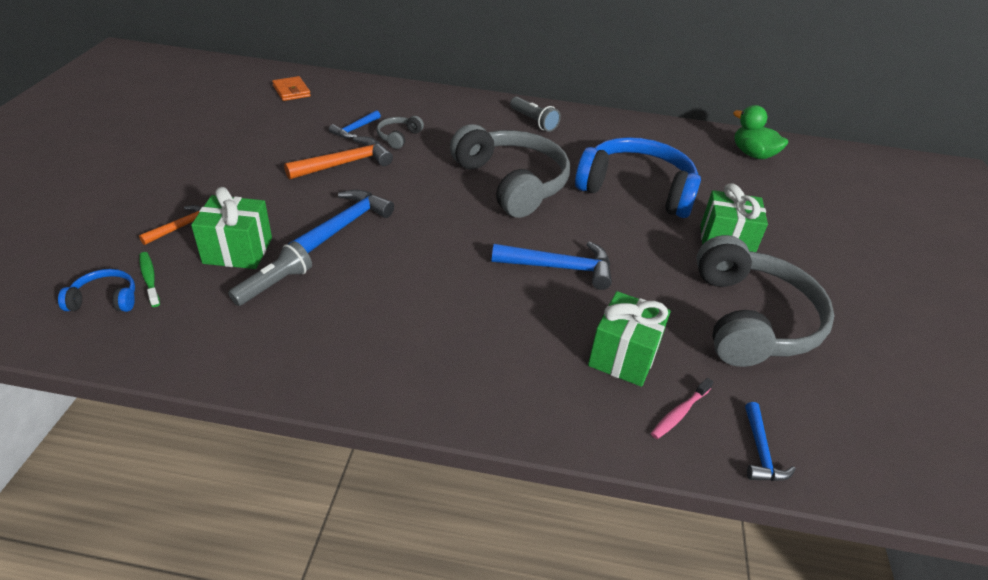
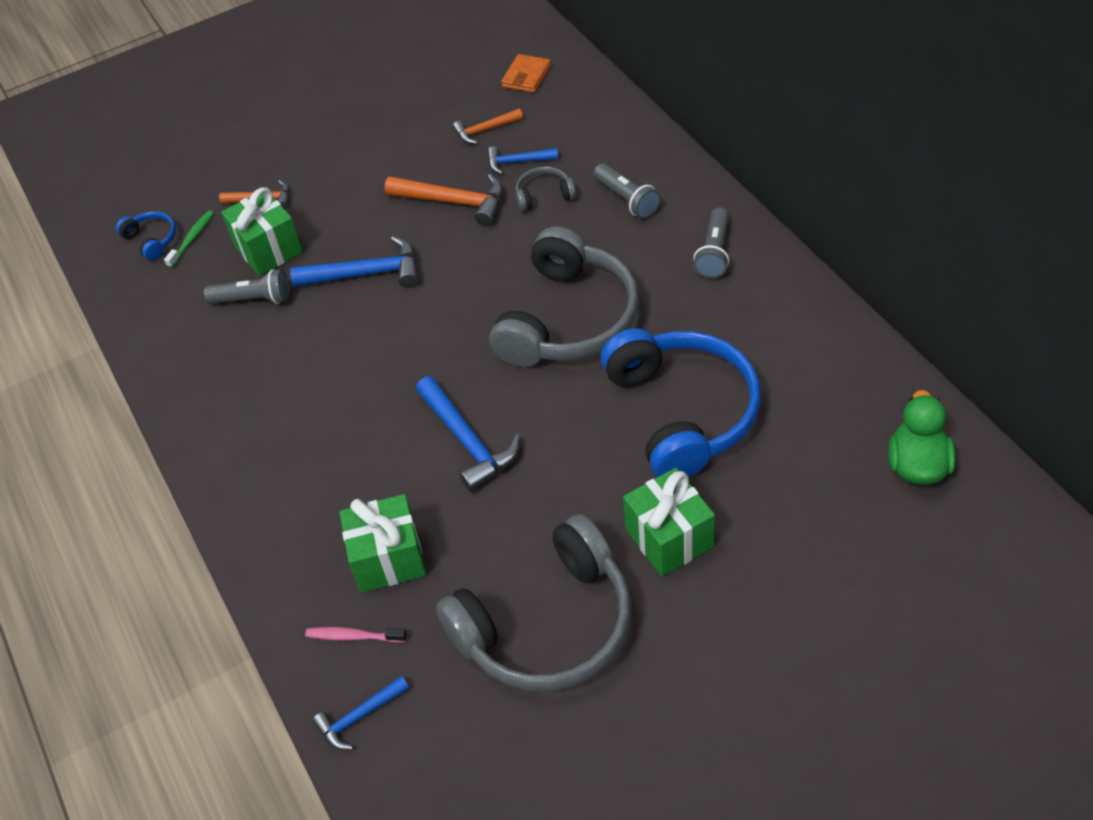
camera: 60 degrees right, 10 degrees up
(306, 124) = (485, 130): none -> orange hammer
(450, 119) = (627, 199): none -> grey flashlight

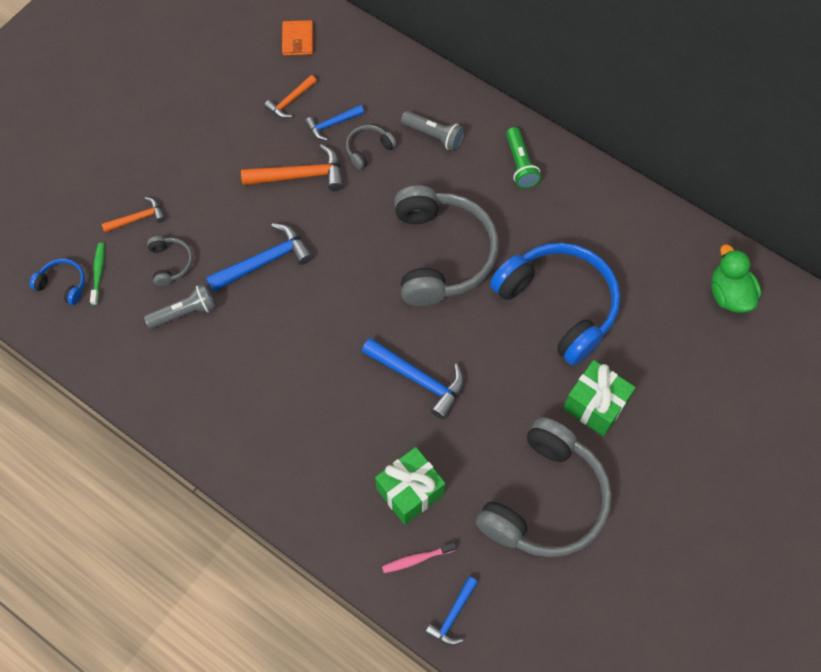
camera: 30 degrees left, 15 degrees up
(268, 249) = (170, 263): green gift -> grey headphones
(714, 253) = (520, 164): grey flashlight -> green flashlight

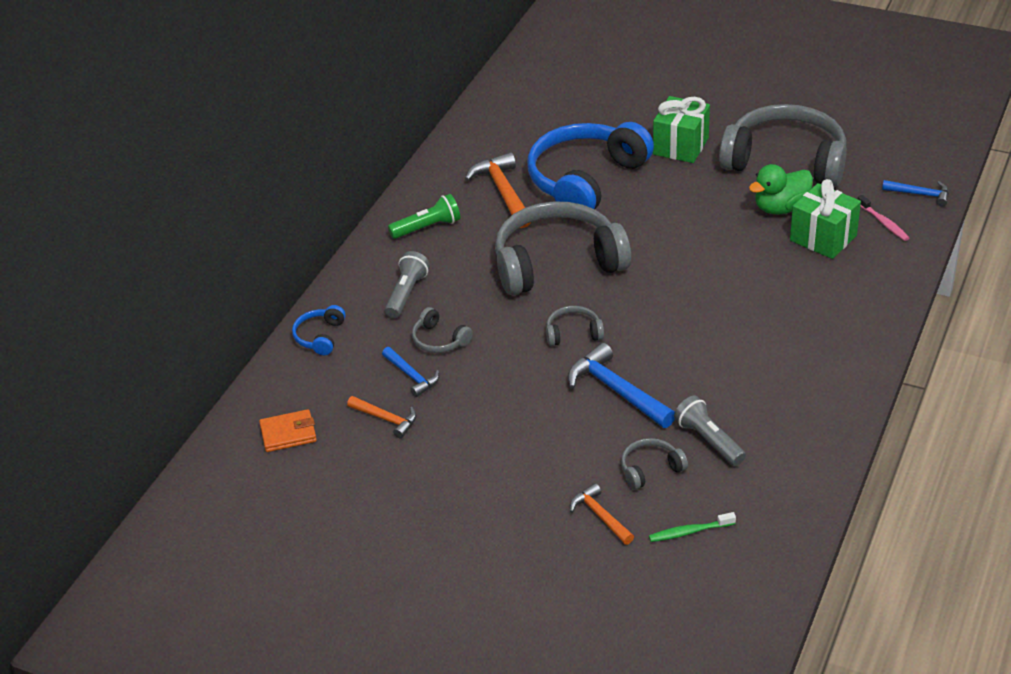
camera: 100 degrees left, 25 degrees down
(63, 284) = (719, 561): blue headphones -> blue headphones (320, 336)
(300, 175) = (492, 387): orange hammer -> orange hammer (503, 192)
(344, 246) = (573, 333): none -> grey headphones
(419, 379) = (705, 253): blue hammer -> none
(729, 294) = (534, 88): green duck -> green duck (781, 208)

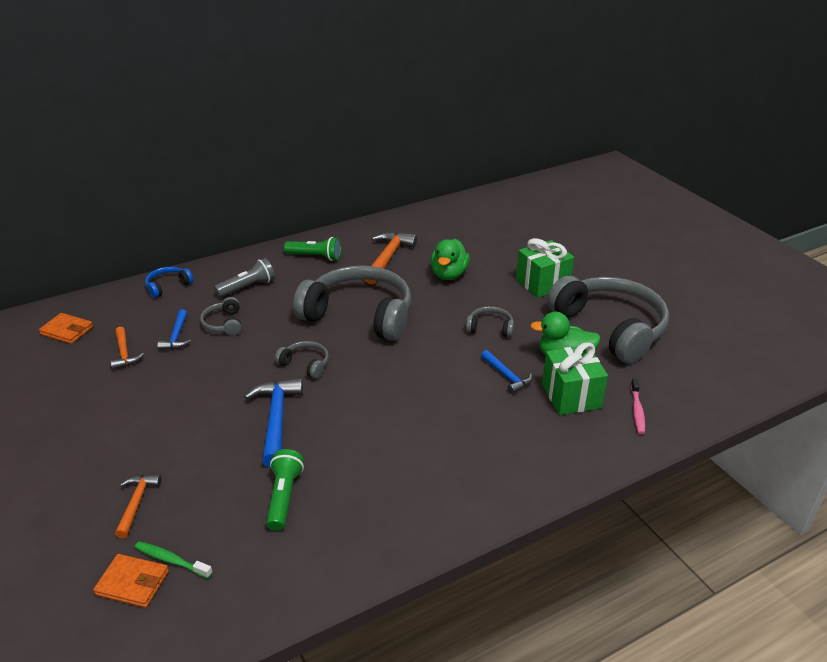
camera: 35 degrees right, 5 degrees down
(585, 180) = (449, 274): blue headphones -> green duck
(650, 469) = (216, 491): grey headphones -> grey headphones (490, 328)
(684, 562) = (133, 583): none -> orange wallet
(708, 440) = (284, 497): grey flashlight -> green flashlight
(920, 194) = (697, 405): blue hammer -> blue hammer (507, 376)

